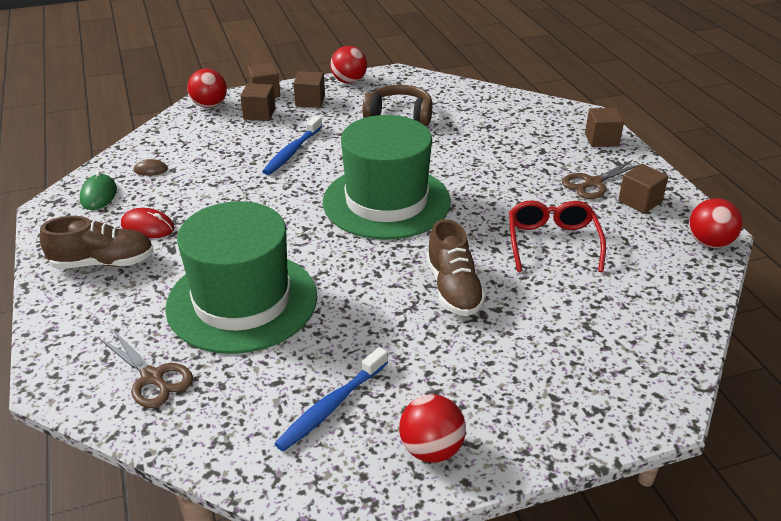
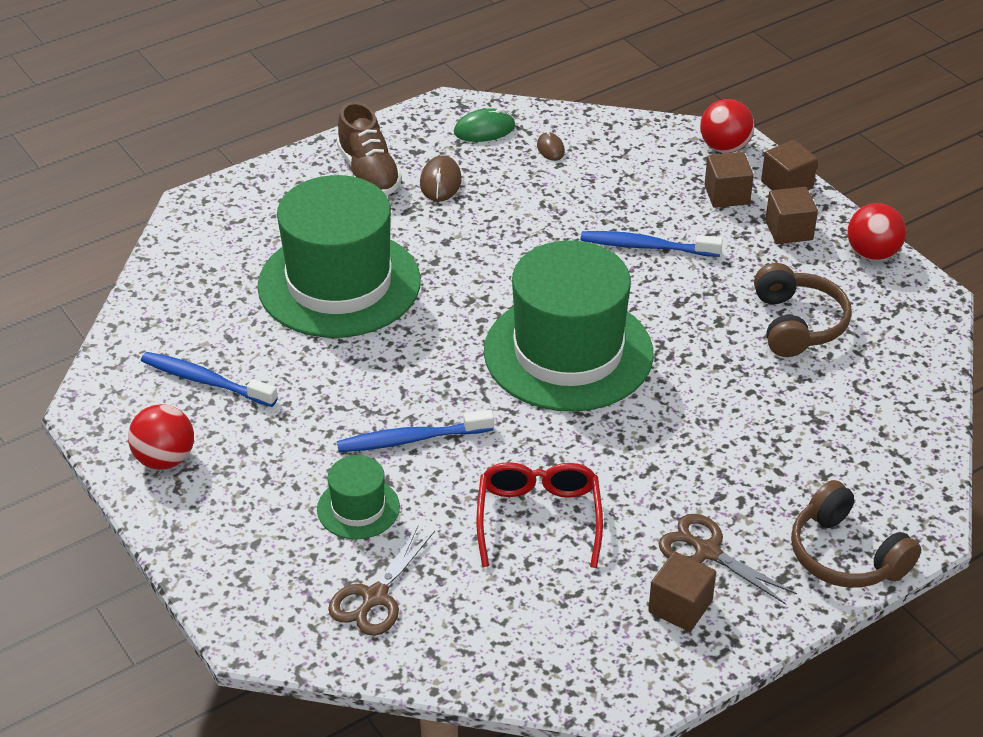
camera: 75 degrees right, 5 degrees up
(148, 227) = (440, 182): red mouse -> brown mouse
(152, 377) = (215, 258): brown scissors -> brown scissors (375, 597)
(453, 289) = (412, 439): brown shoe -> blue toothbrush
(524, 329) = (358, 508): none -> green hat
(552, 242) = (538, 519): red glasses -> red glasses turned 75 degrees counterclockwise
(601, 140) = (846, 555): brown cube -> brown headphones
(709, 243) = (603, 687): red ball -> none

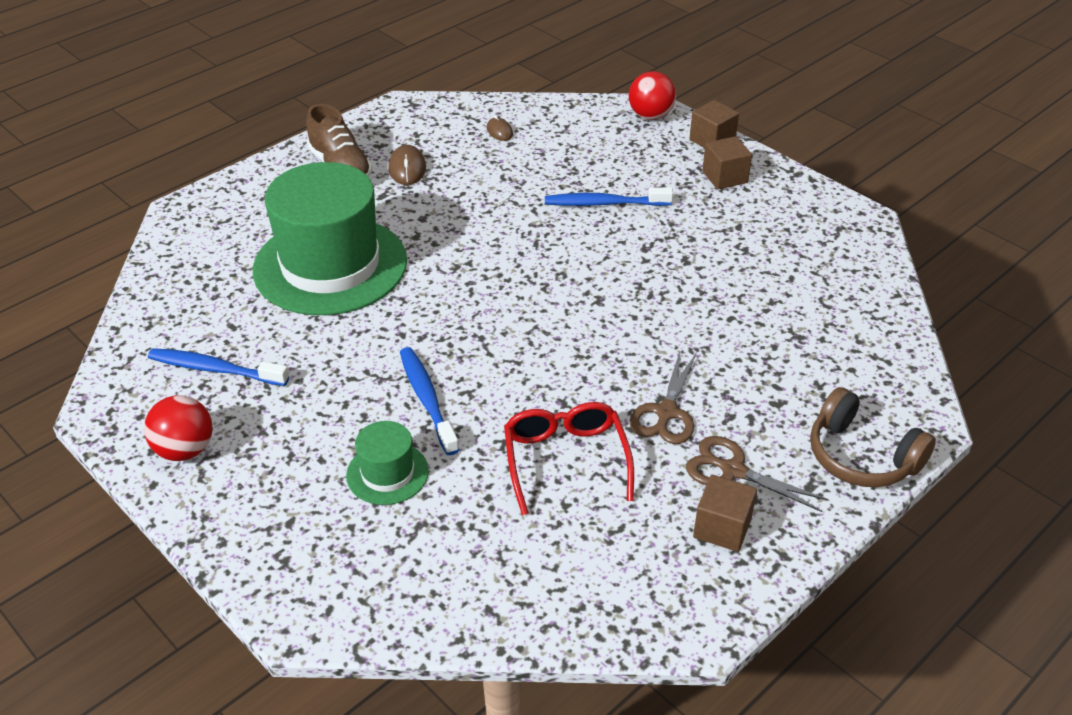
camera: 10 degrees left, 0 degrees up
(375, 597) = (421, 561): brown scissors -> brown scissors (666, 412)
(412, 439) = (427, 400): blue toothbrush -> blue toothbrush turned 90 degrees clockwise
(484, 129) = (437, 121): green mouse -> none
(568, 352) = (557, 302): green hat -> none
(727, 195) = (663, 153): brown cube -> none
(797, 324) = (755, 254): brown headphones -> none
(872, 254) = (802, 189): red ball -> none

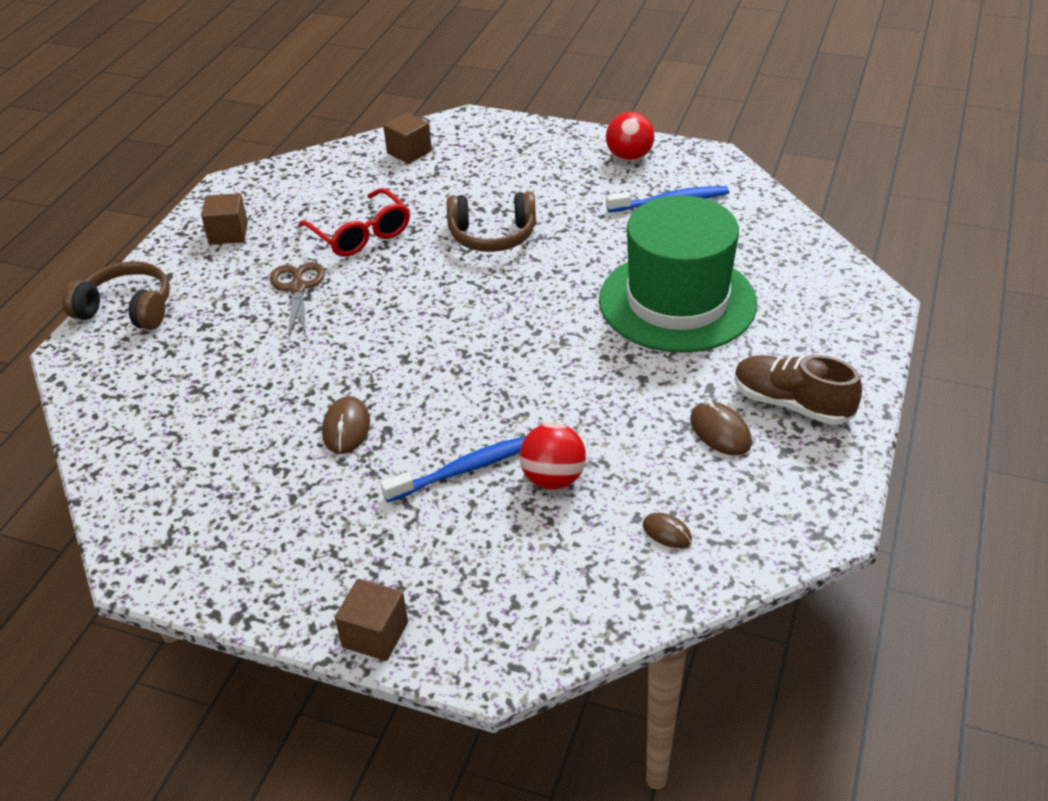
camera: 155 degrees right, 0 degrees up
(387, 473) = (481, 189): green hat -> none
(427, 400) = (492, 235): blue toothbrush -> brown headphones
(650, 116) = (485, 651): red ball -> red ball (553, 479)
(677, 260) = (346, 428): none -> brown mouse
(724, 177) = (334, 570): brown cube -> brown cube (409, 152)
(733, 470) = (230, 268): brown scissors -> none

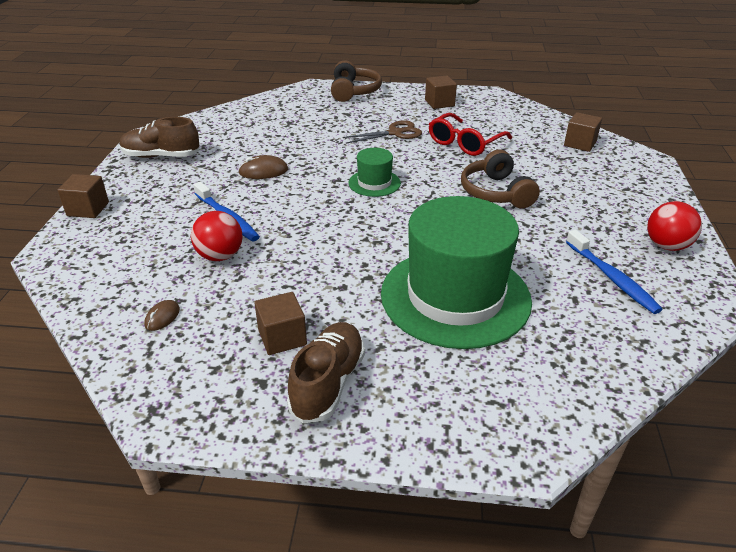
camera: 75 degrees right, 5 degrees down
(234, 548) = (161, 156): none -> brown shoe
(428, 325) = (374, 183): none -> green hat
(720, 431) = (282, 337): brown mouse -> brown cube

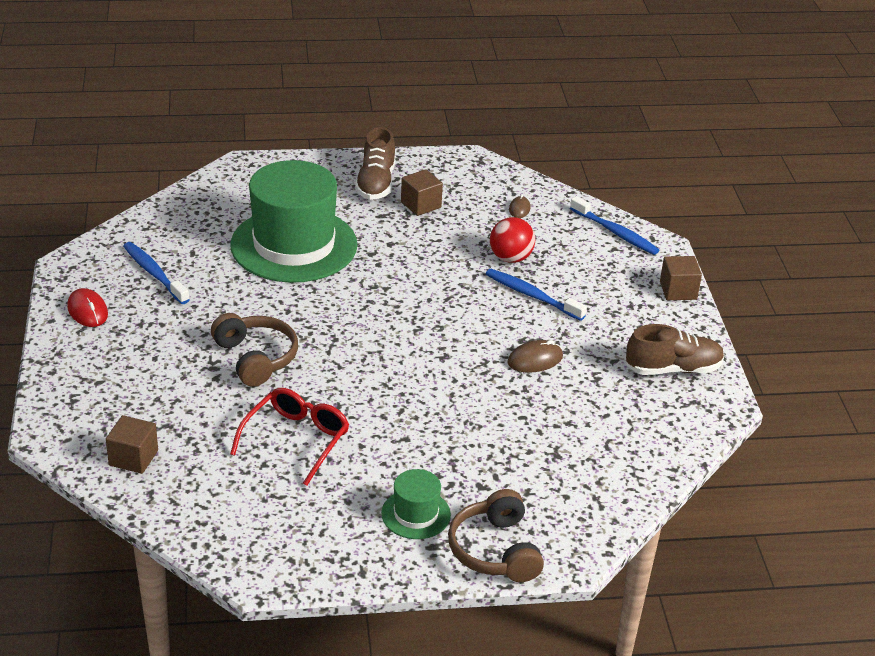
camera: 165 degrees right, 0 degrees up
(81, 273) = (615, 232): none -> blue toothbrush
(374, 183) = (398, 356): green hat -> green hat (416, 514)
(395, 133) = (397, 449): brown scissors -> none
(439, 103) = (343, 534): brown cube -> none
(667, 246) = (87, 311): red ball -> red mouse

